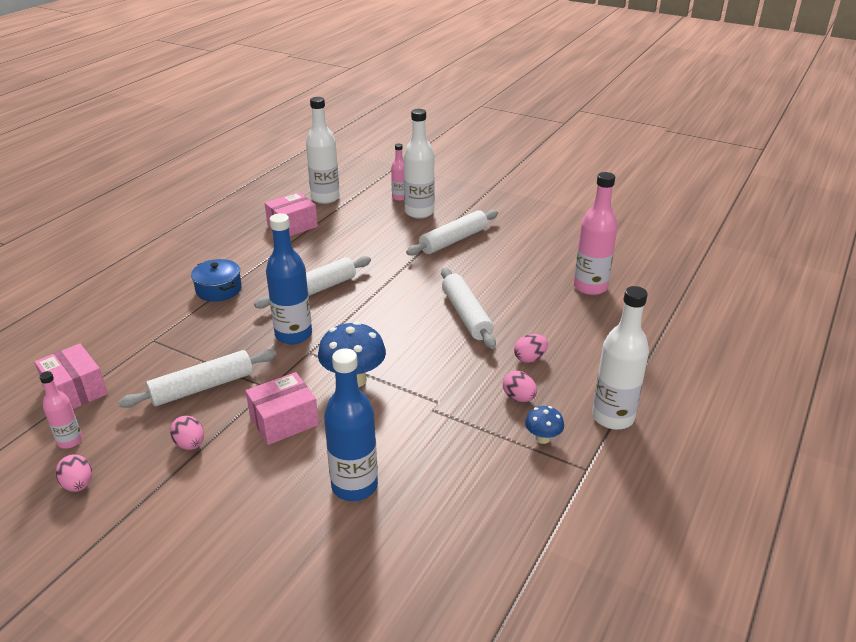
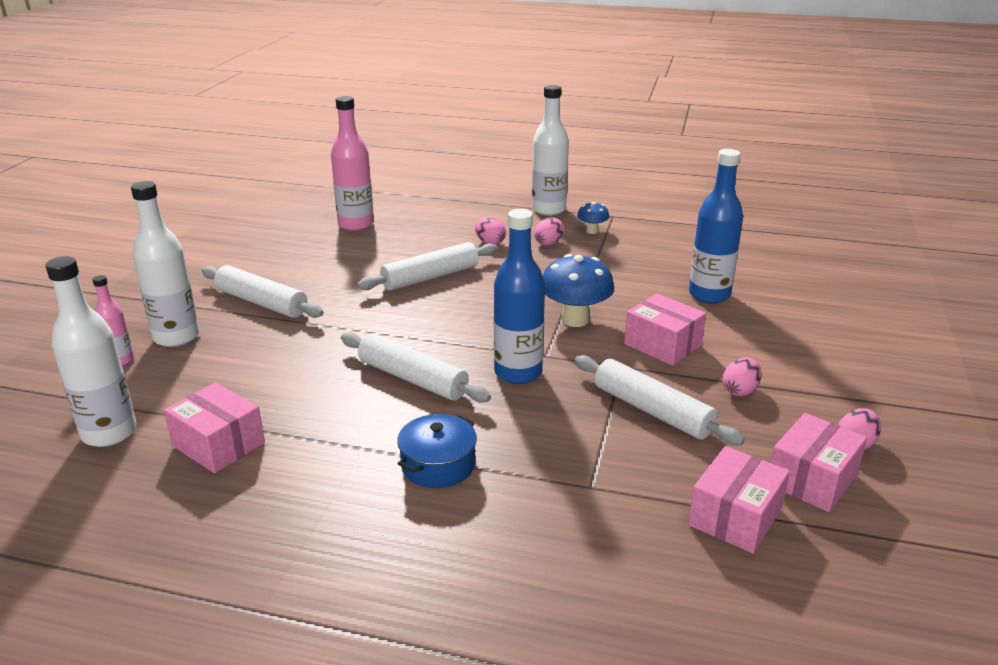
camera: 105 degrees left, 5 degrees down
(70, 441) = (812, 479): pink bottle -> pink box

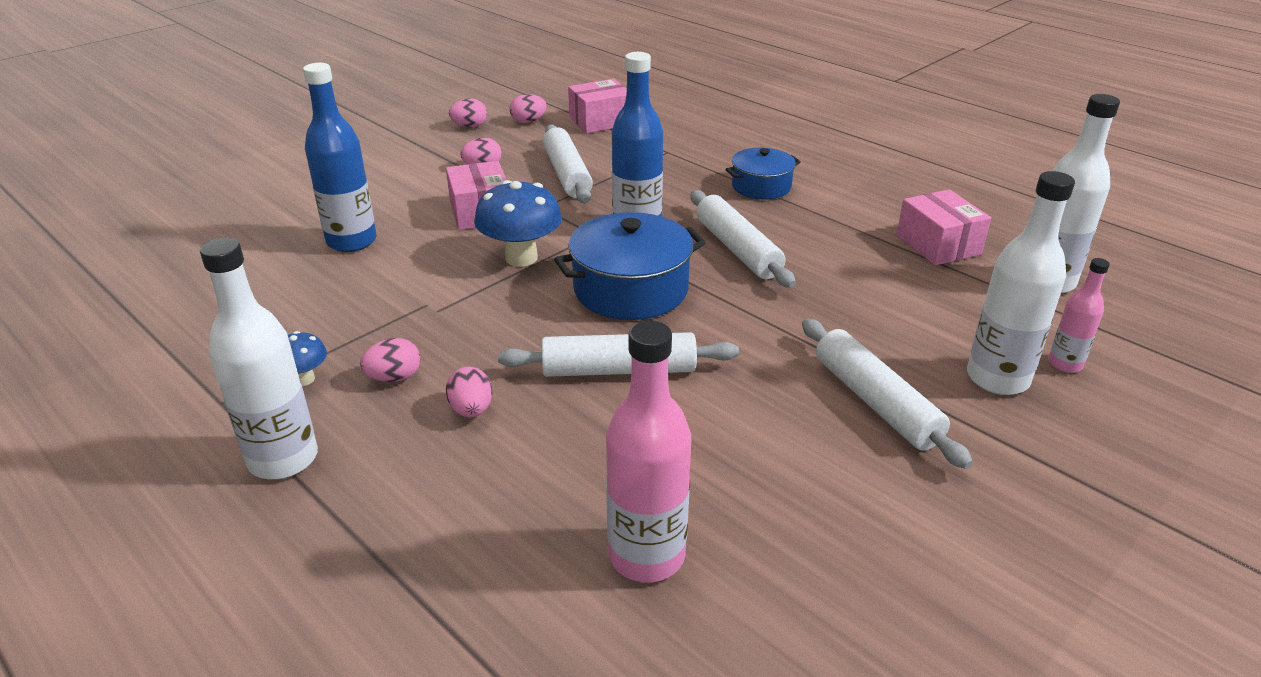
camera: 150 degrees left, 5 degrees up
(469, 322) = (630, 289): none -> blue pot
(812, 479) = (528, 121): pink box -> pink egg

